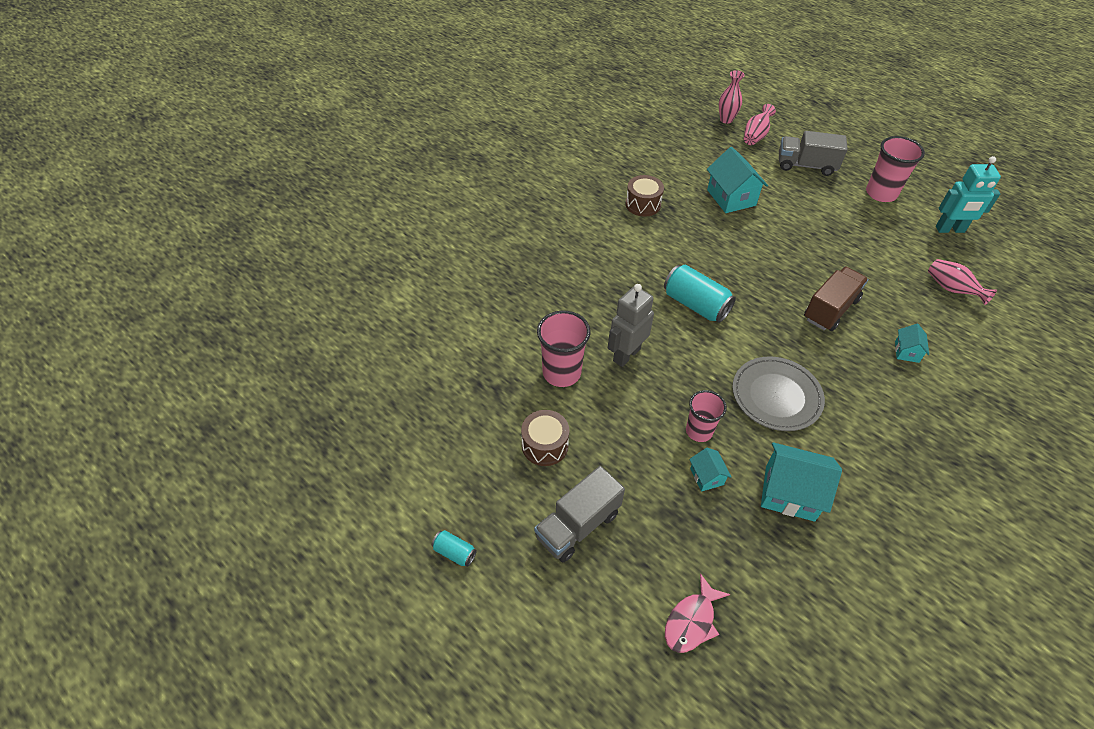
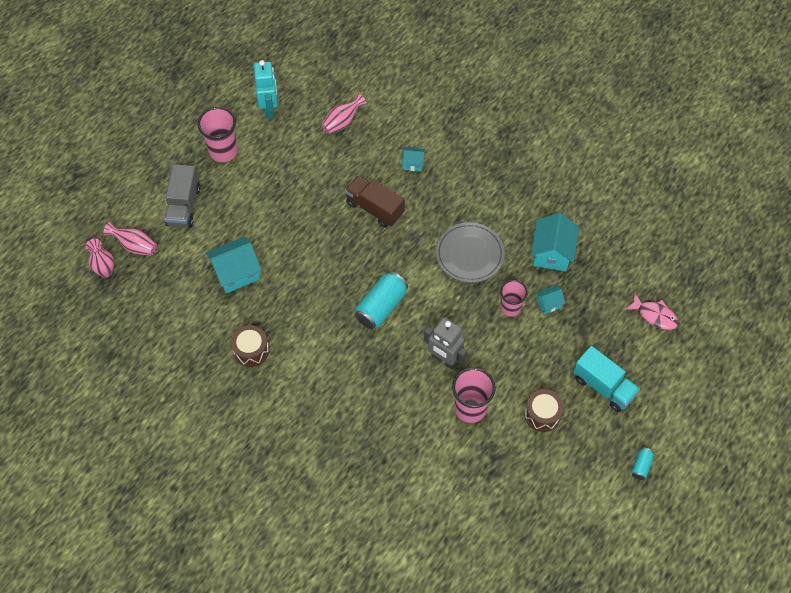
camera: 95 degrees left, 10 degrees up
(578, 525) = (603, 386): grey truck -> turquoise truck

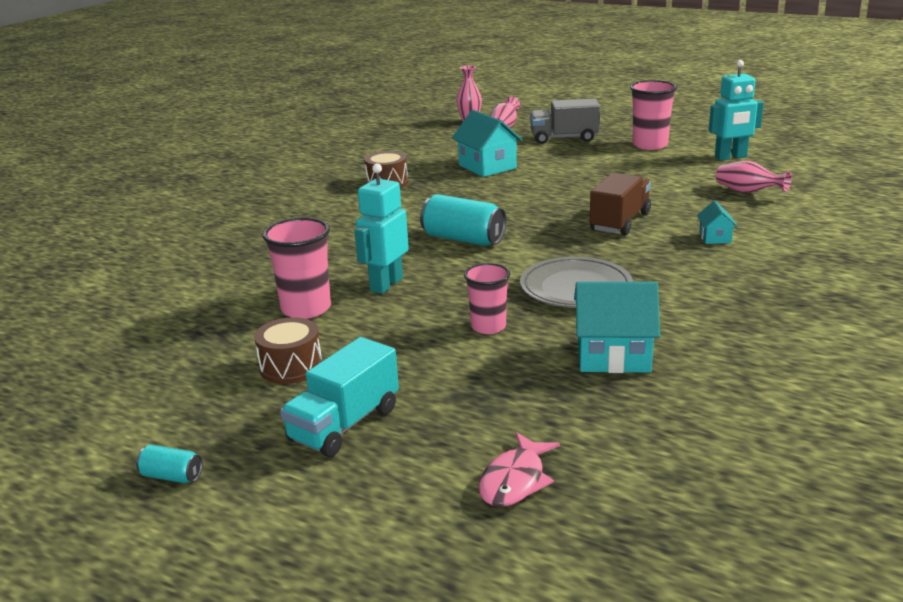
camera: 85 degrees right, 35 degrees down
(444, 360) = (386, 284): grey robot -> turquoise robot
(548, 304) = (506, 359): turquoise house -> none

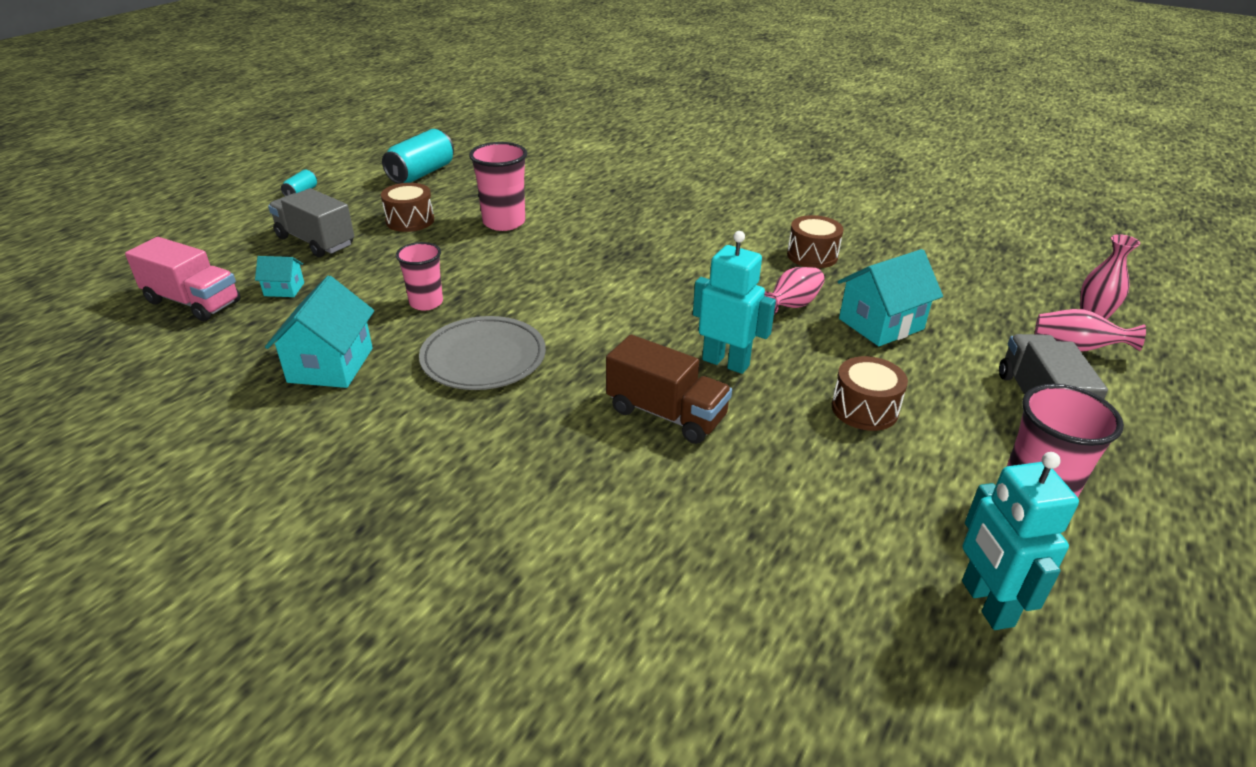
camera: 90 degrees right, 10 degrees up
(344, 424) = (315, 241): turquoise truck -> grey truck
(386, 284) = (536, 255): turquoise robot -> turquoise robot (726, 362)
(463, 239) = (634, 297): turquoise can -> turquoise can (421, 174)
(515, 480) = (193, 302): pink fish -> pink truck
(588, 173) = (864, 409): none -> brown drum
(715, 237) = (593, 494): turquoise house -> turquoise house (284, 289)
(748, 192) = (782, 580): pink vase -> pink vase (791, 306)

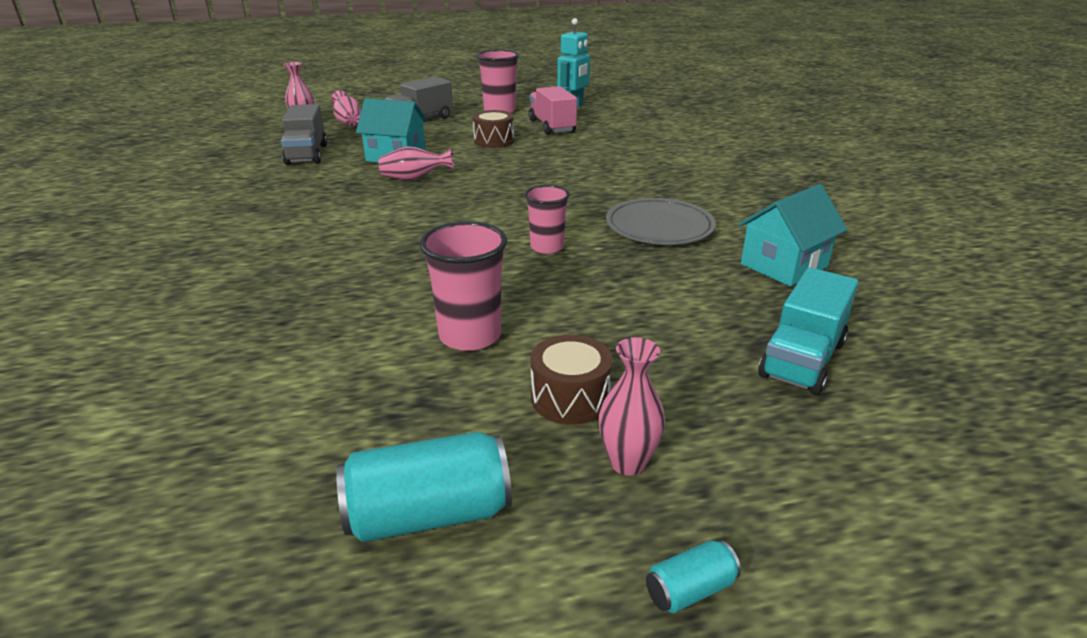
camera: 135 degrees left, 5 degrees down
(193, 302) = (926, 391): pink truck -> pink truck (552, 126)
(284, 289) = (802, 359): turquoise house -> turquoise truck
(315, 241) = (728, 423): grey truck -> grey truck (307, 154)
(356, 211) = (627, 462): none -> pink vase
(426, 303) = (660, 281): pink cup -> pink cup (547, 247)
(666, 414) = (590, 169): brown truck -> none
(726, 362) = (515, 173): turquoise robot -> none
(812, 255) = (320, 193): brown drum -> none

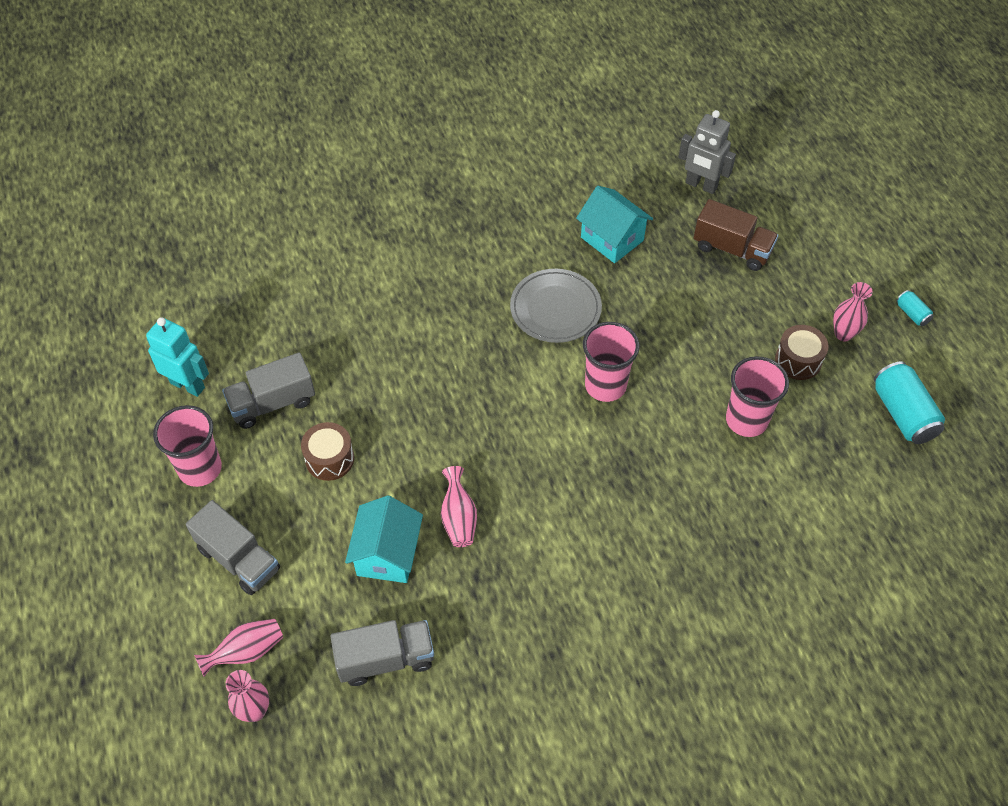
camera: 95 degrees left, 25 degrees up
(547, 247) = (605, 385): pink cup -> pink cup, size x1.50
(552, 126) = (272, 403): pink truck -> grey truck
(802, 359) = (732, 249): turquoise truck -> brown truck
(936, 344) = (701, 185): none -> grey robot

